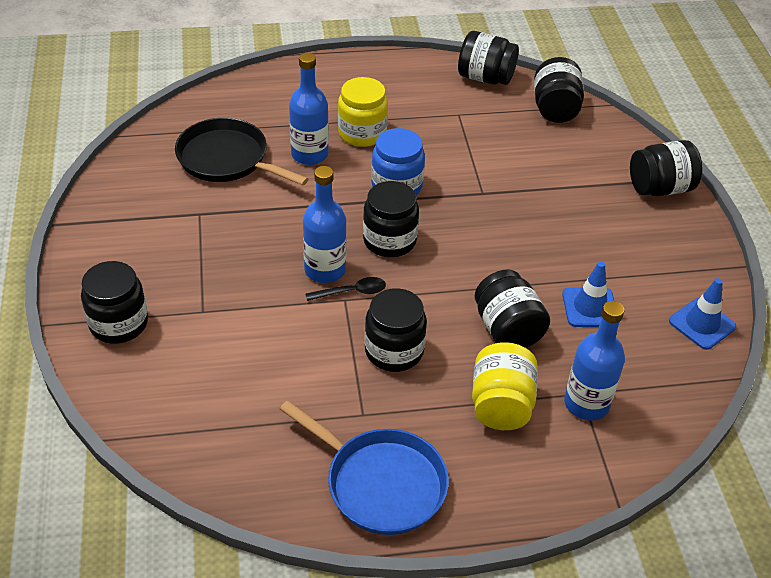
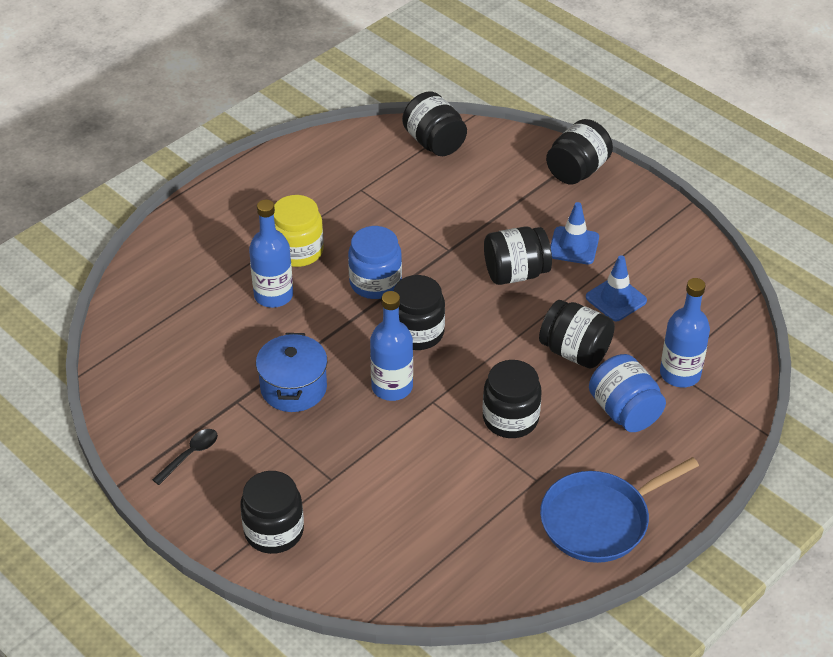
camera: 35 degrees left, 0 degrees up
(227, 159) = (205, 340): black pan -> none
(250, 228) = (293, 388): none -> blue pot
(351, 292) = (431, 392): black spoon -> black spoon (190, 455)
(381, 483) = (599, 520): blue pan -> blue pan turned 150 degrees clockwise
(485, 78) = (349, 143): black jar -> black jar (515, 273)
(501, 405) = (624, 411): yellow jar -> blue jar
(702, 324) = (702, 266): blue traffic cone -> blue traffic cone (573, 246)

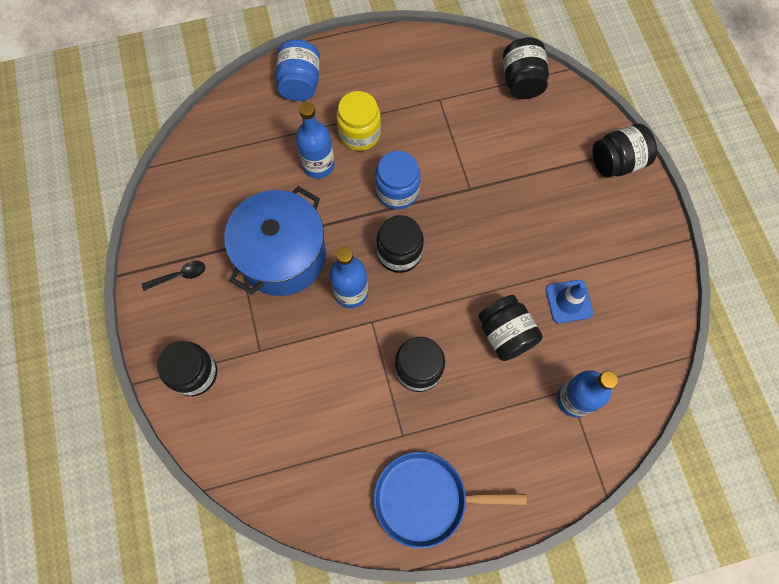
camera: 30 degrees right, 25 degrees up
(293, 388) = (282, 255): blue pot -> blue pot, size x1.62
(515, 273) = (506, 236): black jar -> none
(573, 246) = (568, 233): blue traffic cone -> none
(624, 411) = (508, 410): blue jar -> blue jar (300, 83)

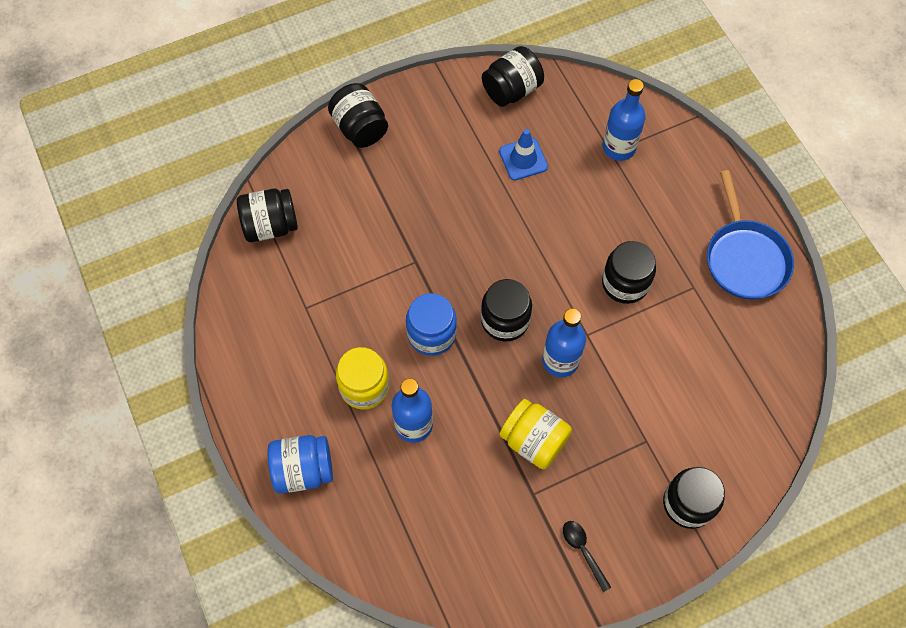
camera: 100 degrees left, 5 degrees down
(282, 255) = (534, 441): blue pot -> yellow jar
(505, 334) = (570, 210): black jar -> black jar (511, 90)

